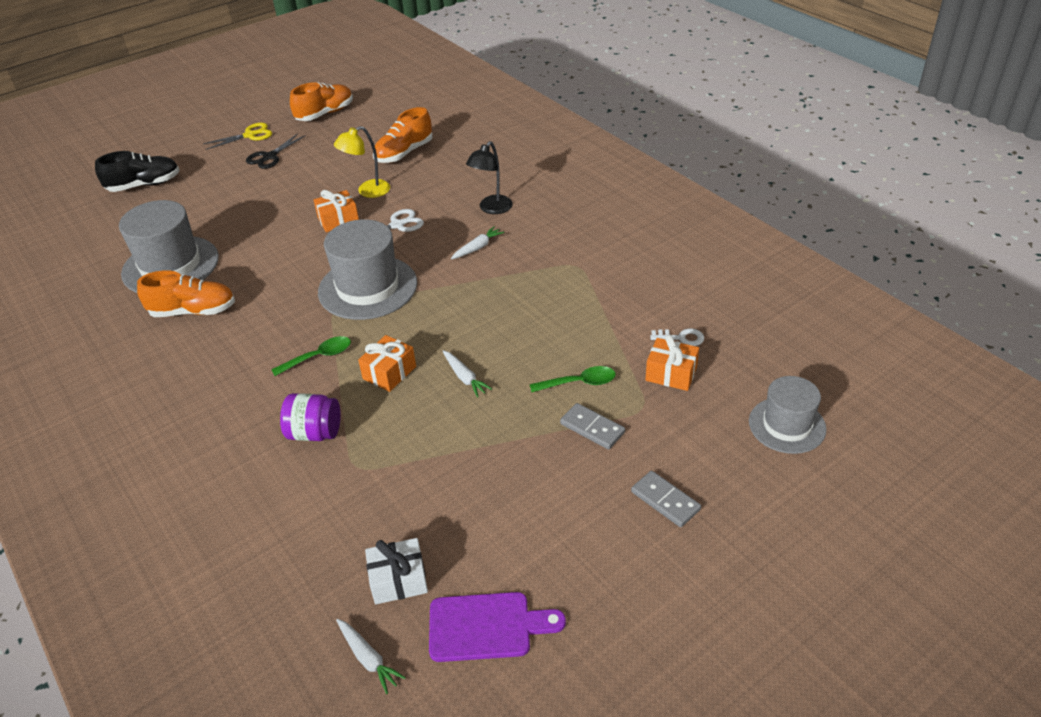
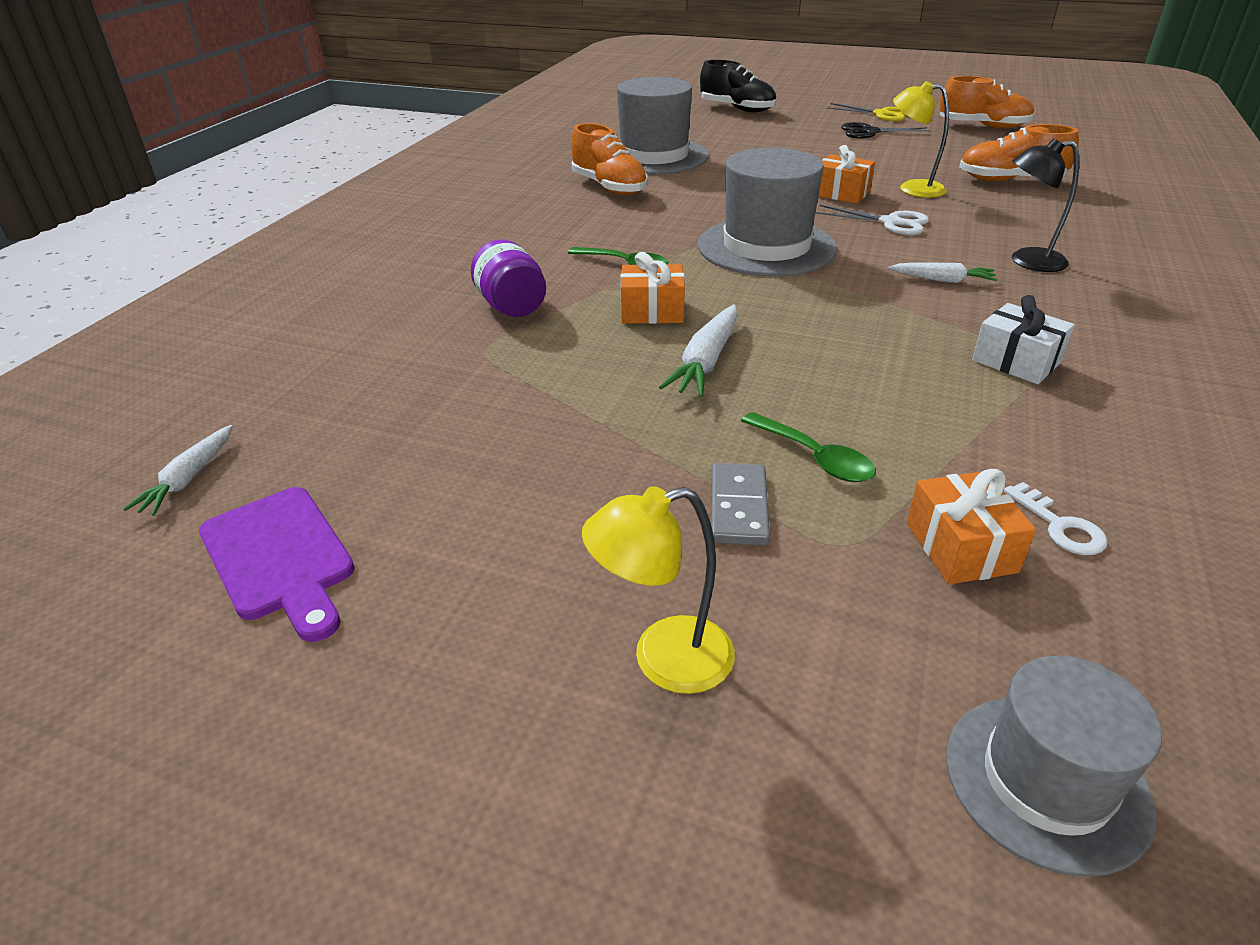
camera: 55 degrees right, 5 degrees down
(398, 580) = (324, 451): white gift -> white gift (1016, 361)
(465, 378) = (706, 362): white carrot -> white carrot, size x1.50
(665, 501) = (663, 659): grey domino -> yellow lamp

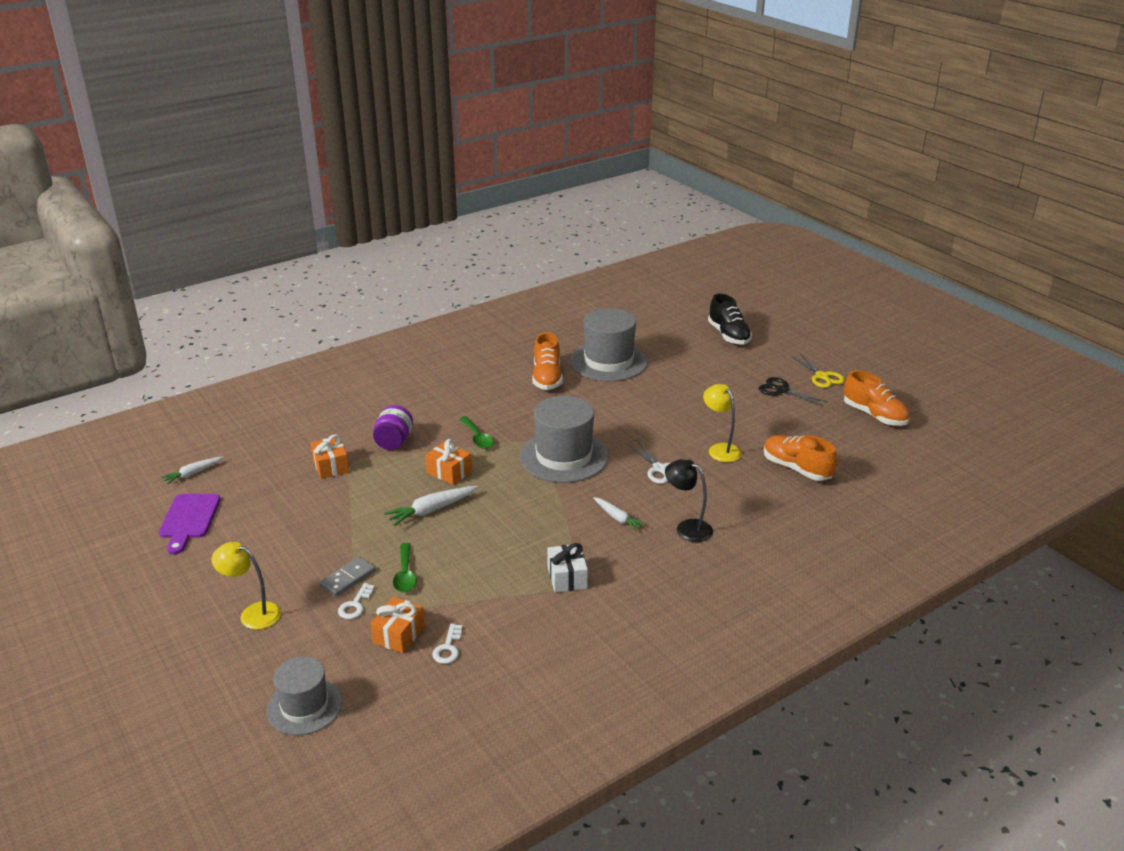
camera: 35 degrees right, 5 degrees down
(818, 541) = (355, 605): none -> white key
(841, 193) = (670, 435): orange gift -> orange gift (331, 466)

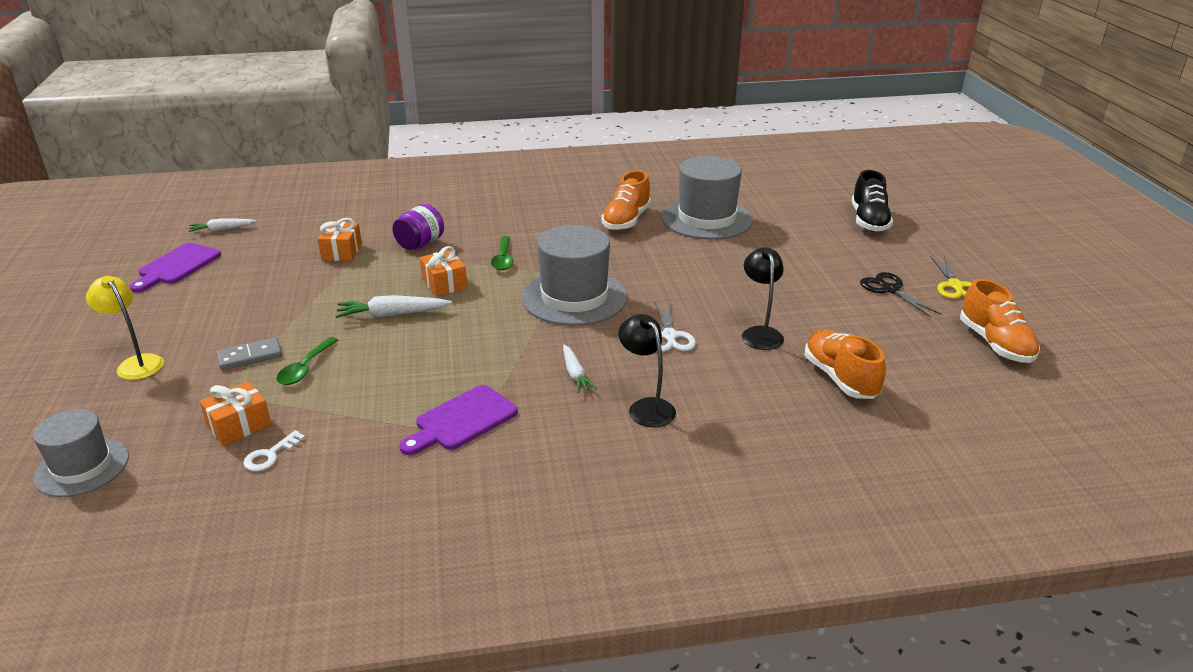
camera: 25 degrees right, 0 degrees up
(355, 605) = (230, 383): white key -> none
(567, 577) = (462, 420): white gift -> purple cutting board
(720, 449) = (760, 333): yellow lamp -> black lamp

